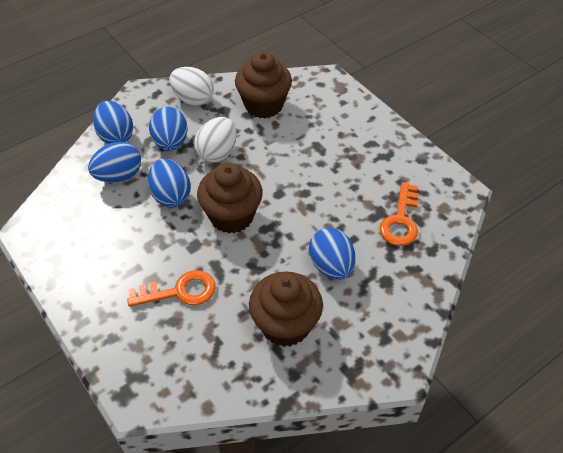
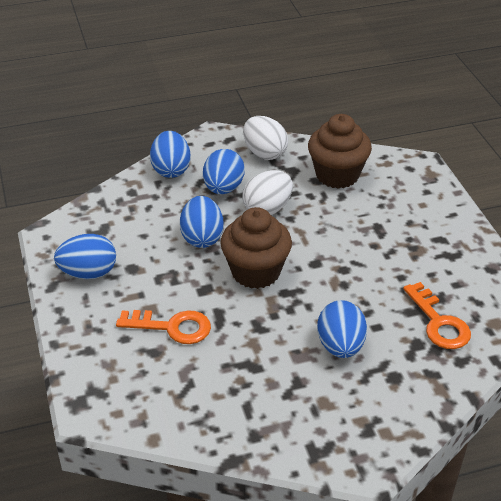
camera: 20 degrees right, 10 degrees down
(119, 176) = (158, 207): blue egg -> blue egg (88, 273)
(285, 325) = (266, 388): brown cupcake -> none
(400, 220) = (438, 322): orange key -> orange key turned 60 degrees counterclockwise

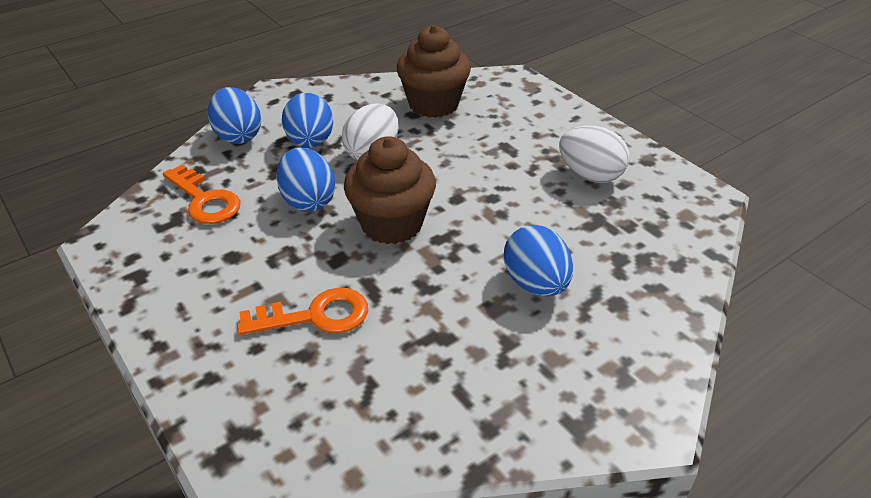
camera: 20 degrees left, 0 degrees up
(88, 273) = (174, 276): blue egg -> none
(264, 153) = (342, 98): white egg -> white egg (590, 175)
(438, 322) = (628, 229): orange key -> orange key (204, 200)

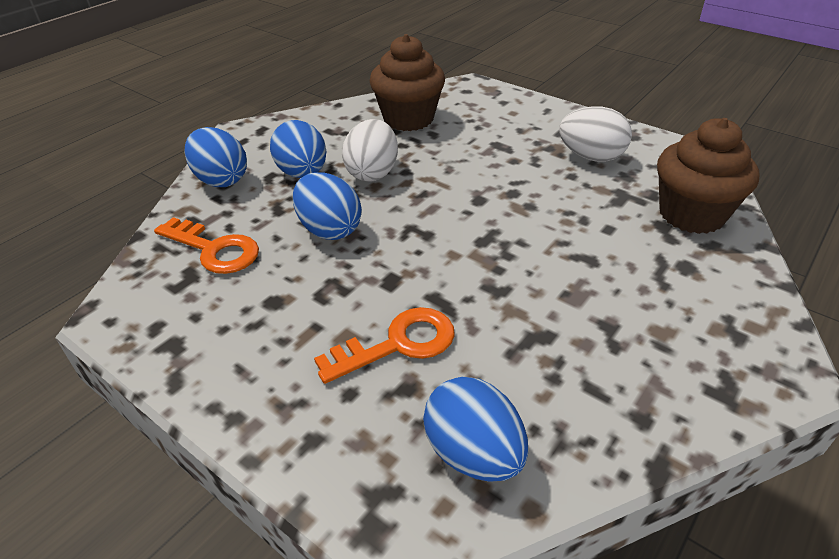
camera: 15 degrees left, 0 degrees up
(392, 224) = (428, 235): brown cupcake -> brown cupcake (691, 214)
(535, 284) = (601, 264): blue egg -> blue egg (473, 453)

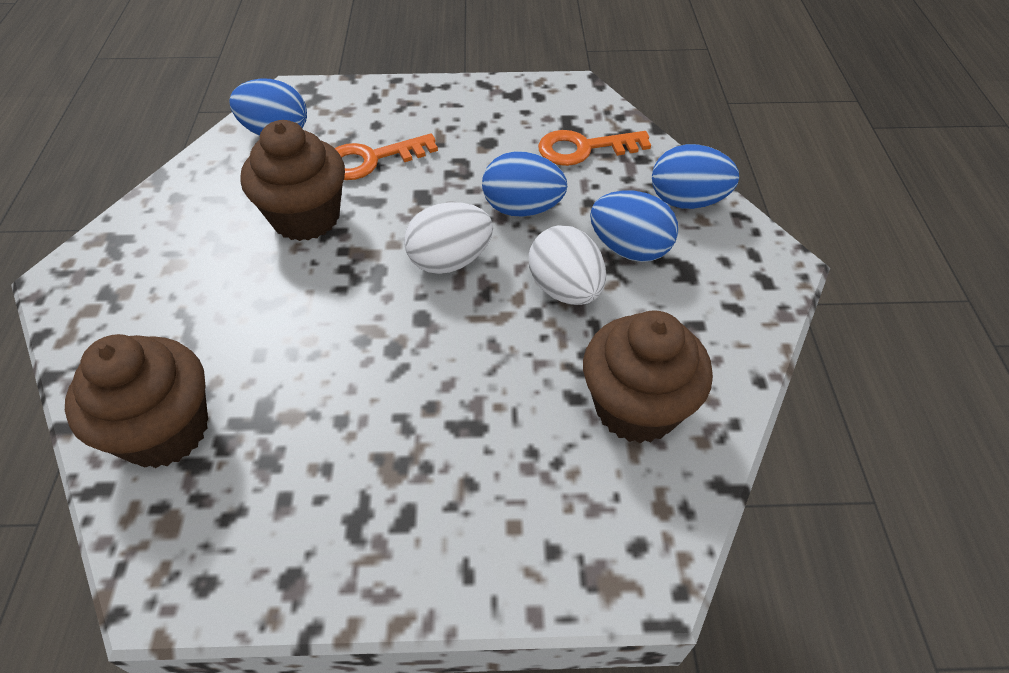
camera: 140 degrees right, 10 degrees up
(398, 344) = (372, 159): orange key -> orange key turned 45 degrees clockwise
(510, 314) = (306, 217): none -> brown cupcake
(591, 157) = (333, 476): white egg -> white egg (450, 261)

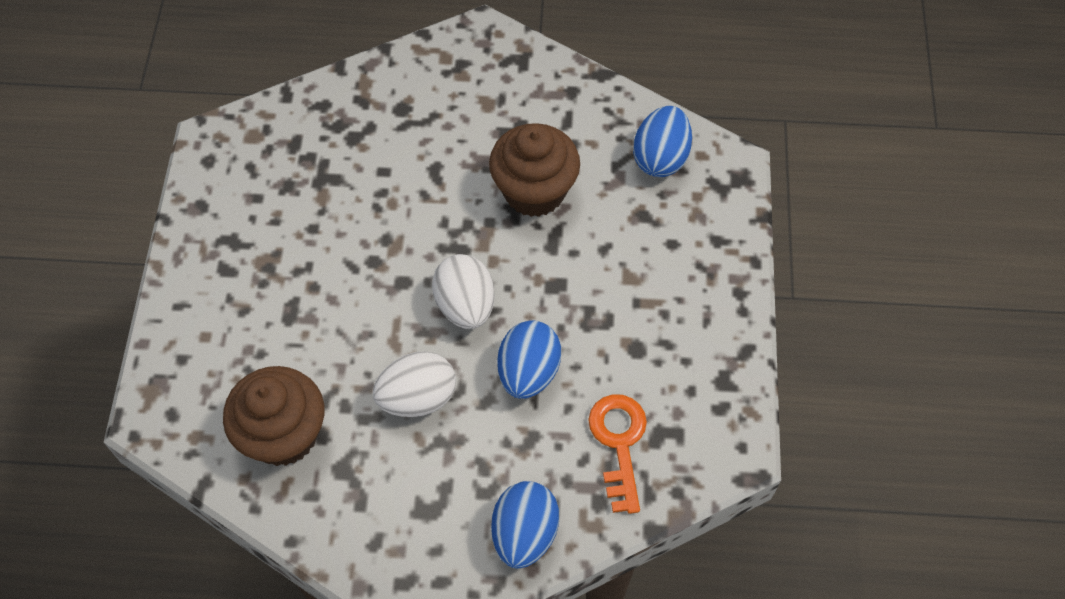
camera: 95 degrees right, 10 degrees up
(165, 430) = (324, 123): brown cupcake -> none
(372, 159) = (613, 241): orange key -> none
(629, 249) = (461, 462): blue egg -> none

